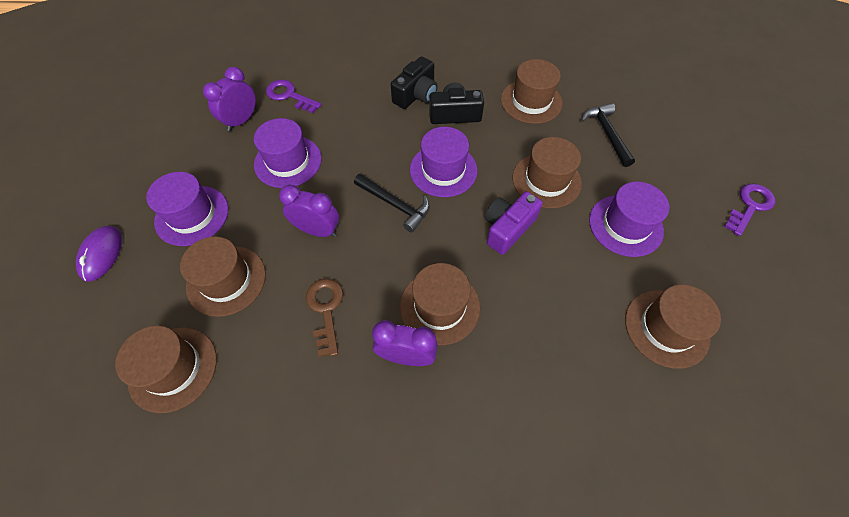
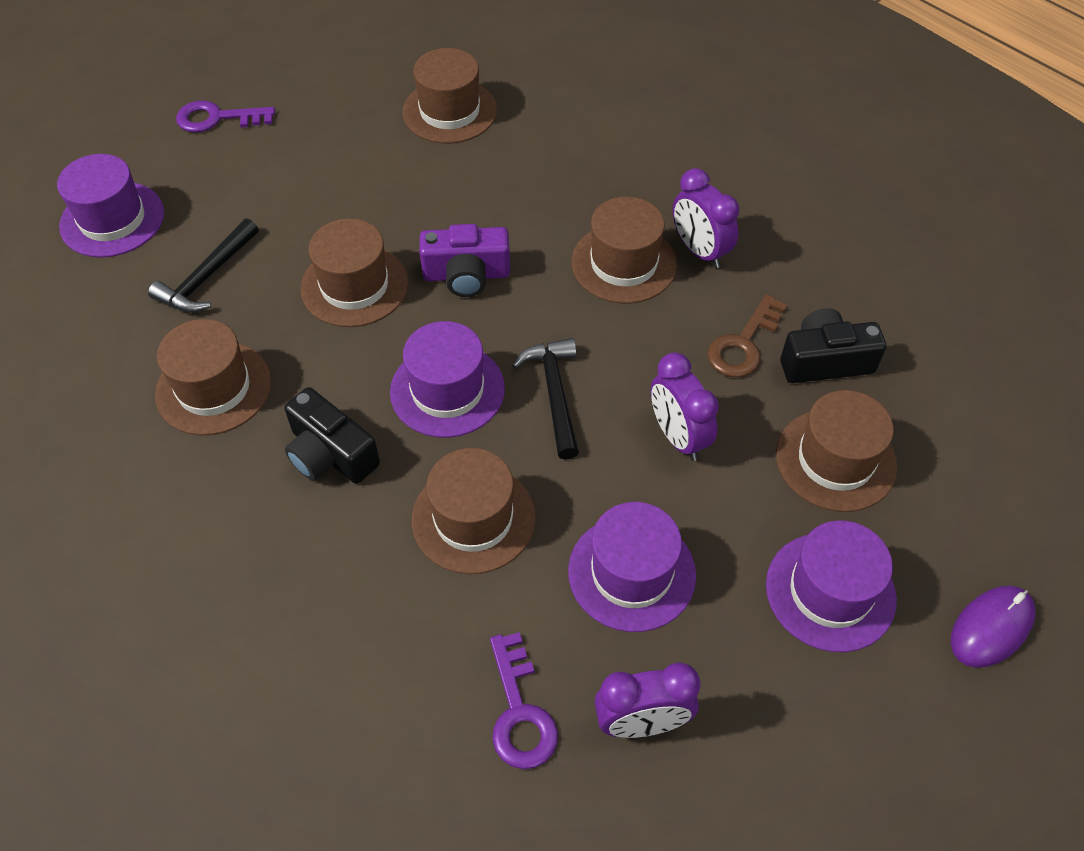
camera: 135 degrees left, 5 degrees down
(173, 368) = (951, 407): brown hat -> brown hat (473, 518)
(416, 95) = (335, 534): black camera -> black camera (825, 361)
(625, 225) = (351, 190): purple hat -> purple hat (112, 219)

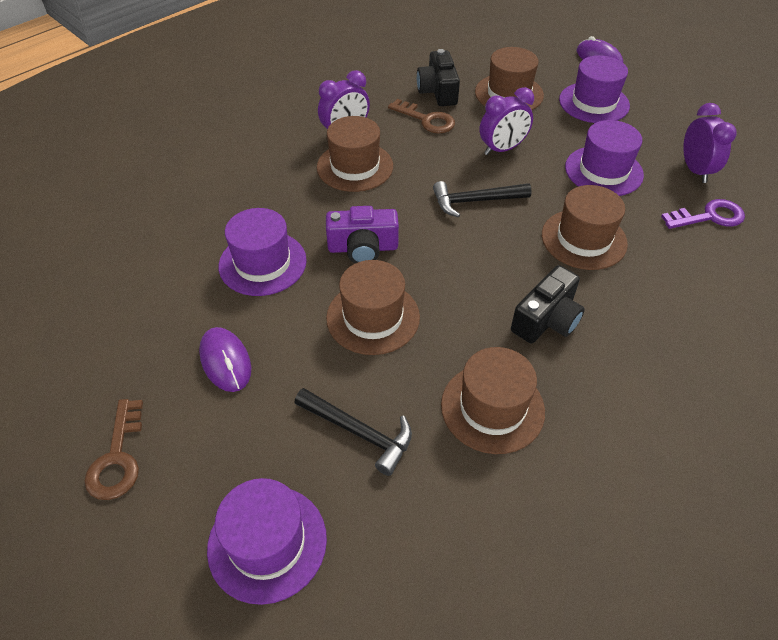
camera: 90 degrees left, 5 degrees down
(217, 118) = (117, 457): purple key -> brown key
(311, 173) = (225, 361): none -> purple mouse
(447, 390) = (478, 255): purple hat -> purple hat (262, 263)
(449, 111) = (162, 264): brown hat -> none
(466, 275) = (363, 248): purple camera -> purple camera turned 90 degrees clockwise

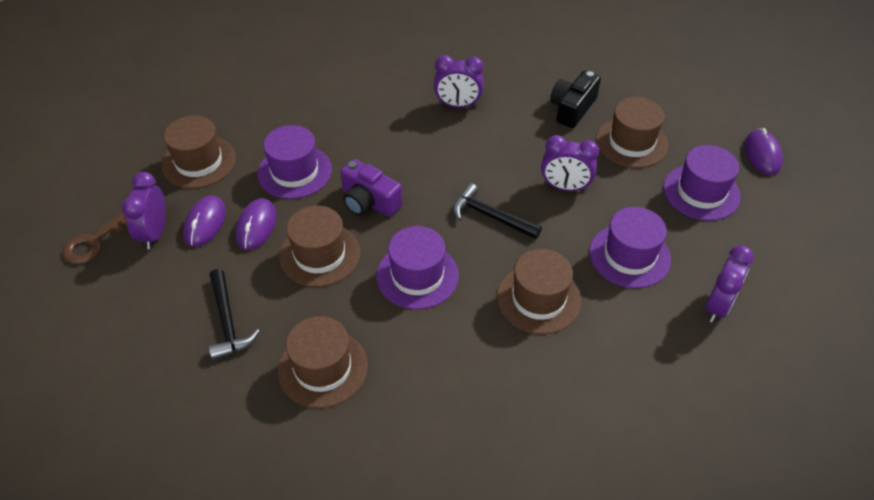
camera: 40 degrees right, 0 degrees up
(180, 405) = (154, 233): none -> purple clock
(267, 543) = (113, 346): purple hat -> purple hat (417, 275)
(283, 331) = (256, 226): none -> purple mouse
(355, 166) = (434, 136): brown hat -> brown hat (199, 162)
(426, 119) = (533, 128): brown key -> none
(546, 319) = (433, 337): black camera -> none
(709, 217) = (674, 351): purple key -> none

